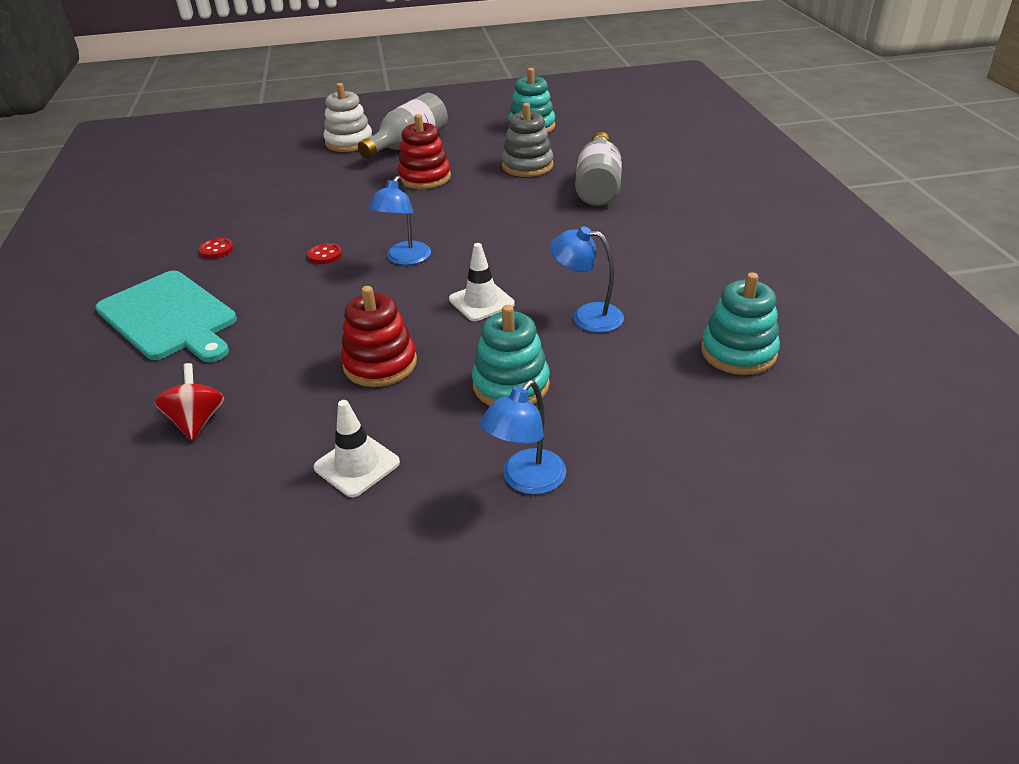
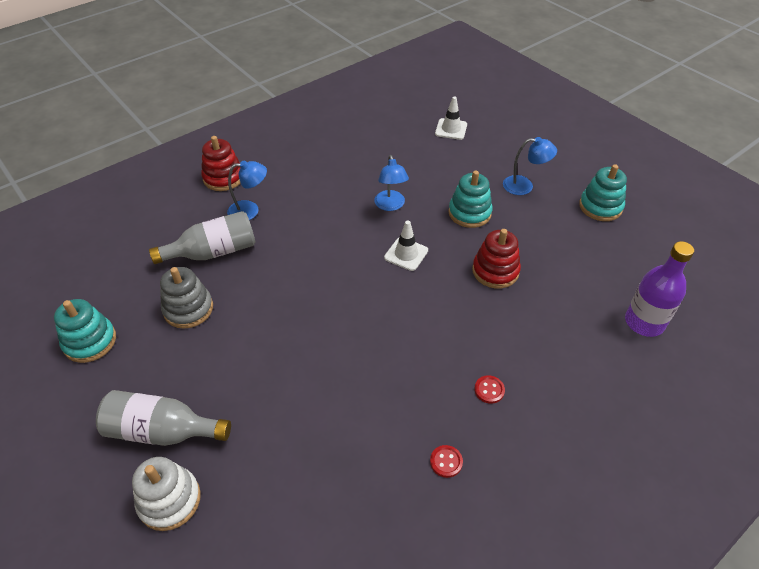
camera: 120 degrees left, 10 degrees up
(147, 465) = (644, 322): none -> purple bottle
(169, 317) = (544, 419): turquoise cutting board -> none
(197, 421) = (602, 324): red spinning top -> none
(325, 255) = (405, 371): red button -> red button (489, 390)
(357, 465) = (566, 242): white traffic cone -> white traffic cone (451, 129)
(404, 259) = (381, 317): blue lamp -> blue lamp (250, 210)
(424, 178) = (239, 374): red stacking toy -> red stacking toy (223, 178)
(738, 352) = (386, 148): turquoise stacking toy -> turquoise stacking toy (600, 207)

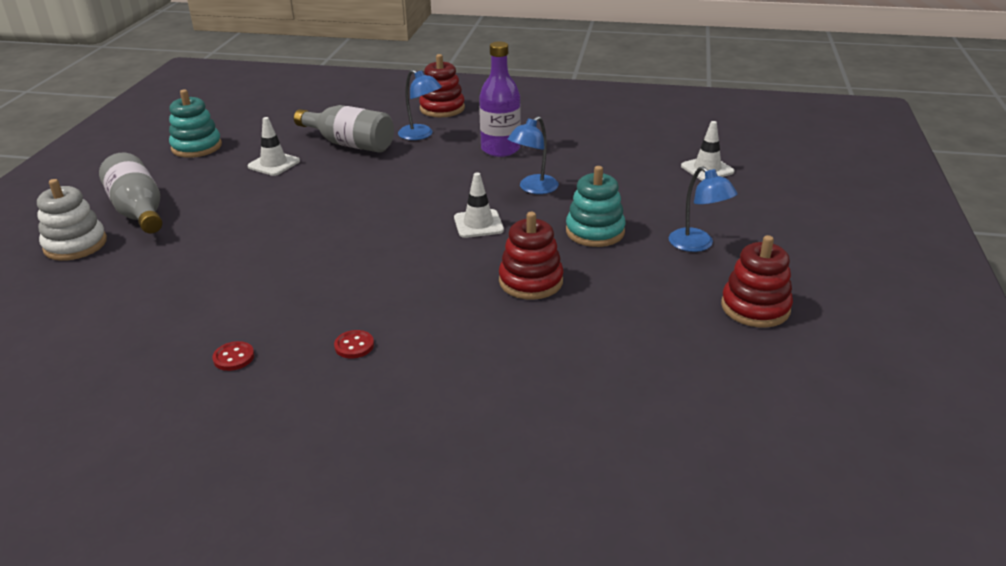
camera: 50 degrees right, 15 degrees down
(188, 309) = (274, 164): grey stacking toy -> white traffic cone
(600, 207) = (755, 307): turquoise stacking toy -> red stacking toy
(644, 322) = (599, 416): purple bottle -> purple bottle (500, 149)

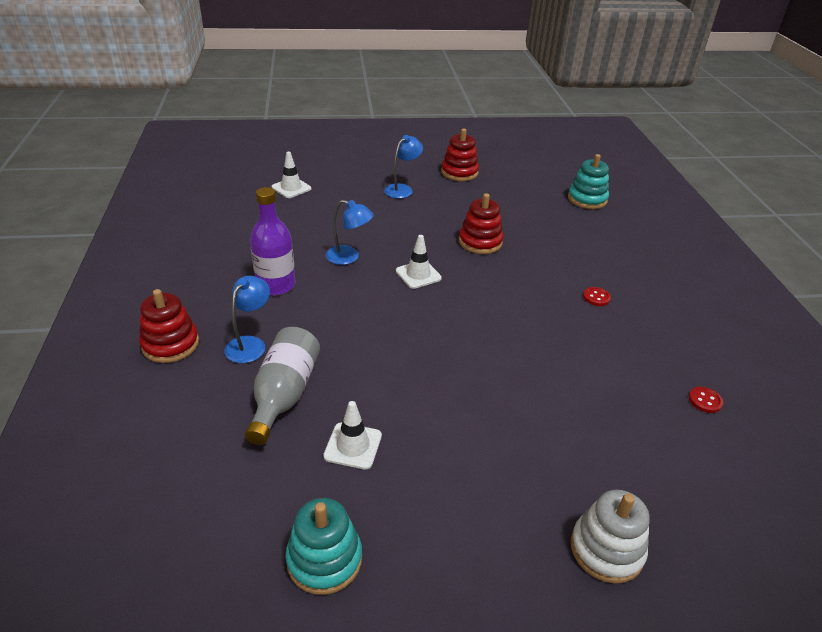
camera: 110 degrees left, 5 degrees up
(139, 211) = (513, 527): grey bottle -> none
(234, 357) = (651, 347): red button -> red button (705, 401)
(595, 232) = (404, 224): turquoise stacking toy -> turquoise stacking toy (587, 199)

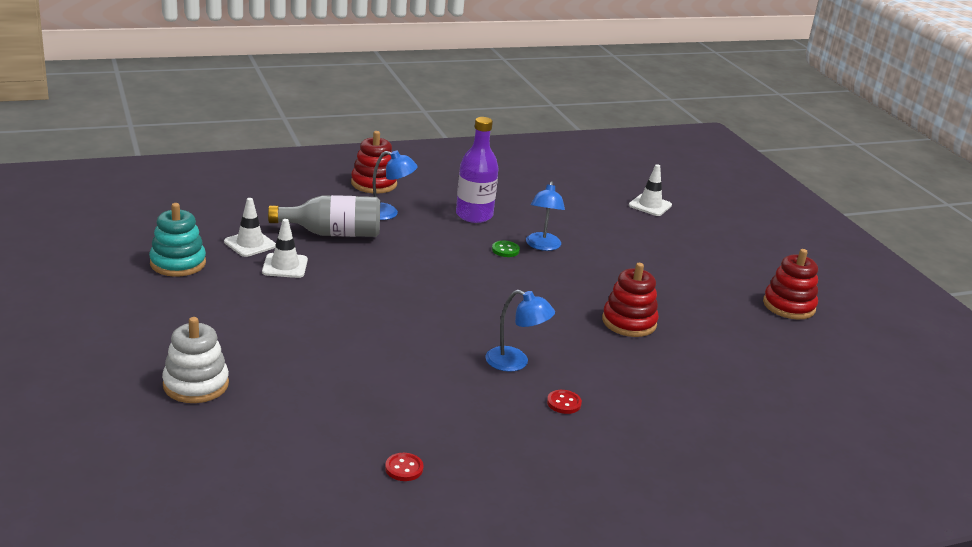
camera: 75 degrees right, 10 degrees down
(351, 279) = (505, 250): none -> green button
(402, 189) = (707, 268): blue lamp -> blue lamp (515, 362)
(418, 275) = (536, 285): white traffic cone -> white traffic cone (250, 244)
(587, 199) = (812, 411): turquoise stacking toy -> none

